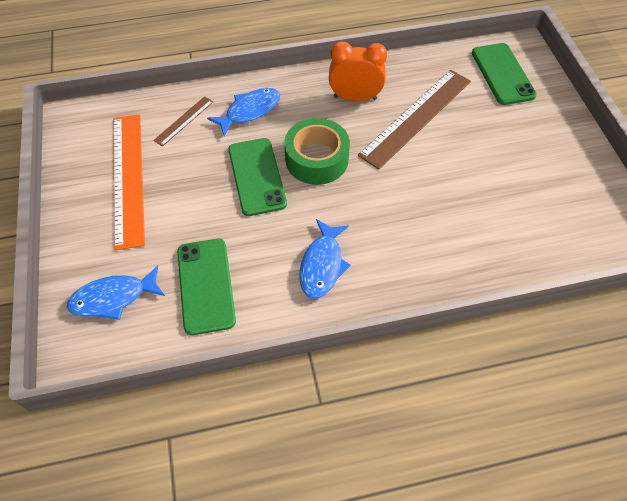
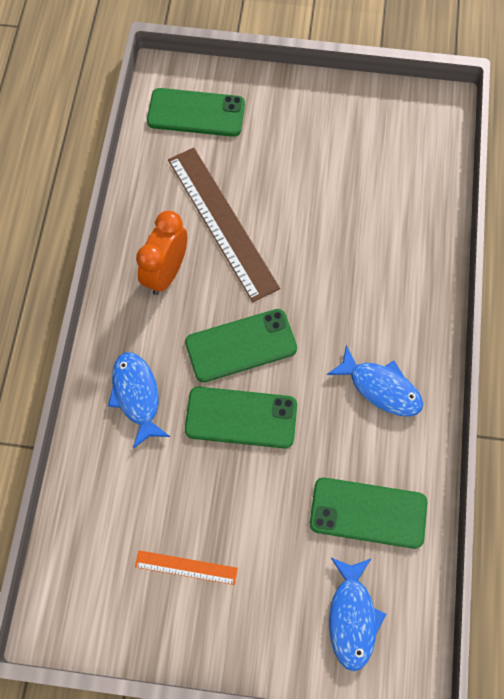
camera: 70 degrees left, 10 degrees up
(128, 178) = (186, 567): orange ruler -> orange ruler, size x0.48
(184, 121) = (119, 478): brown ruler -> none
(316, 159) = (241, 346): green tape -> green phone

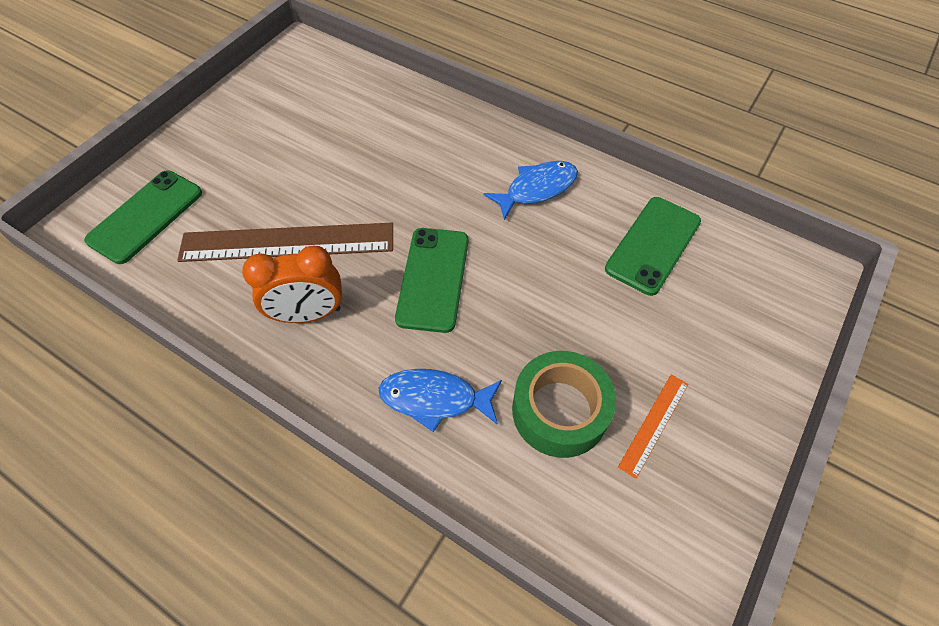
camera: 65 degrees left, 10 degrees down
(166, 273) = (308, 314): orange clock -> orange clock turned 60 degrees counterclockwise
(166, 490) = (560, 410): none -> green tape
(241, 418) = (511, 309): green phone -> none
(352, 617) = (750, 296): blue fish -> none

